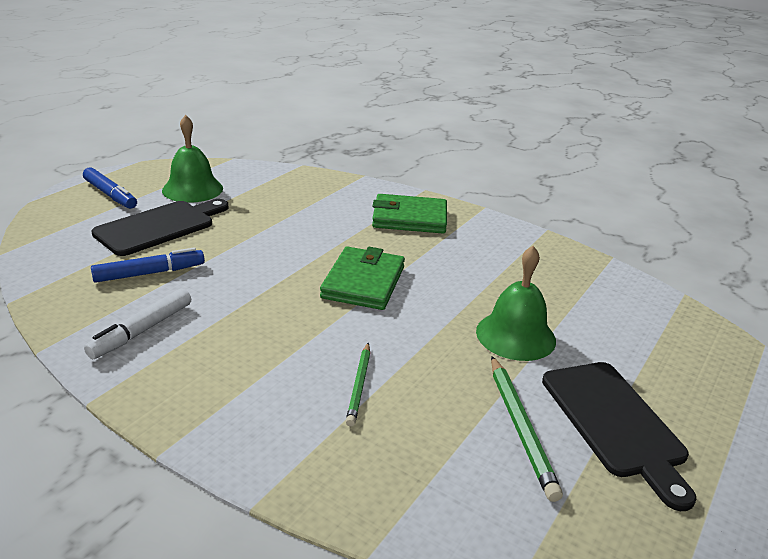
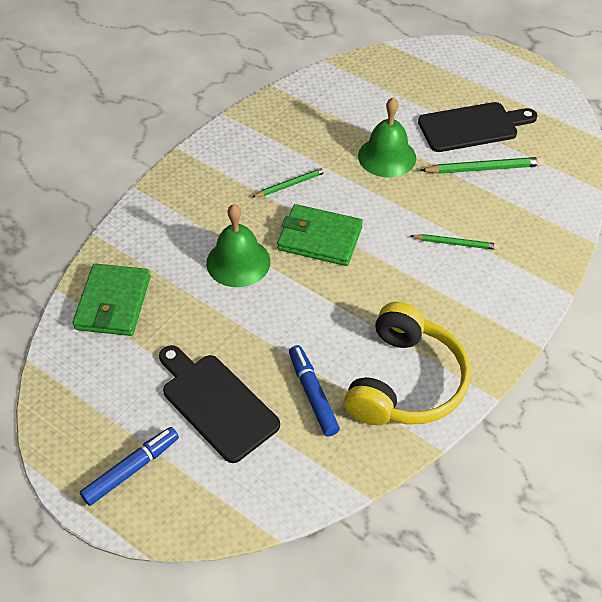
camera: 85 degrees left, 20 degrees up
(142, 331) = (405, 382): white marker -> yellow headphones
(192, 189) = (120, 388): green bell -> green bell (238, 262)
(409, 218) = (200, 202): green wallet -> green wallet (113, 303)
(446, 266) = (291, 184): none -> green pencil

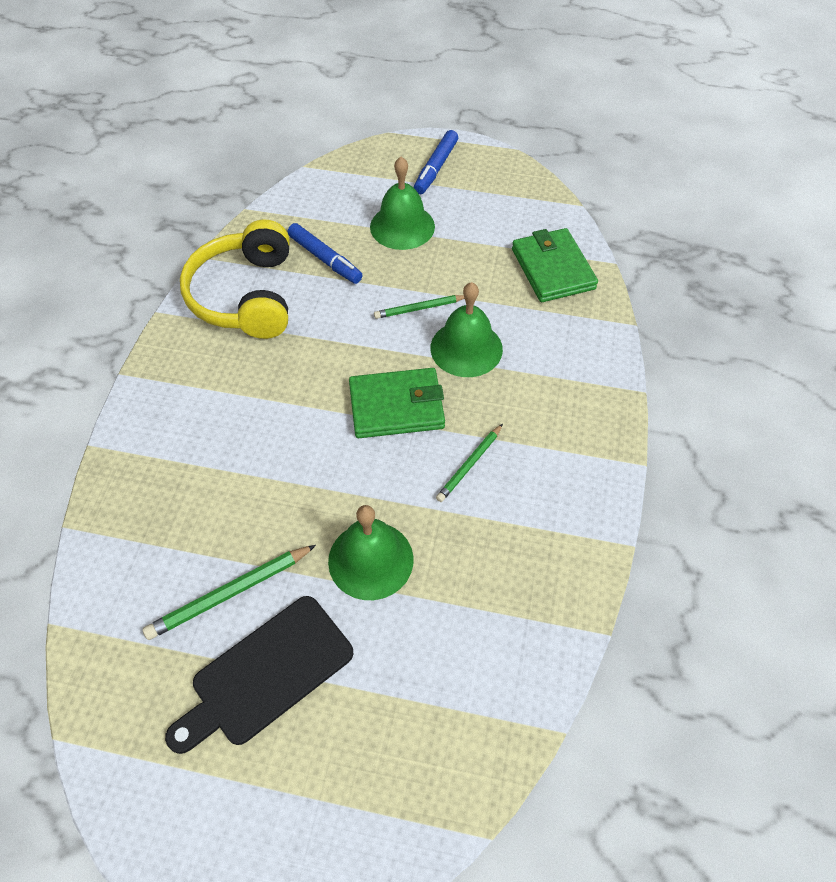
camera: 155 degrees right, 5 degrees up
(216, 403) = (402, 226): black cutting board -> green bell
(456, 243) = (237, 459): green pencil -> green pencil (419, 308)

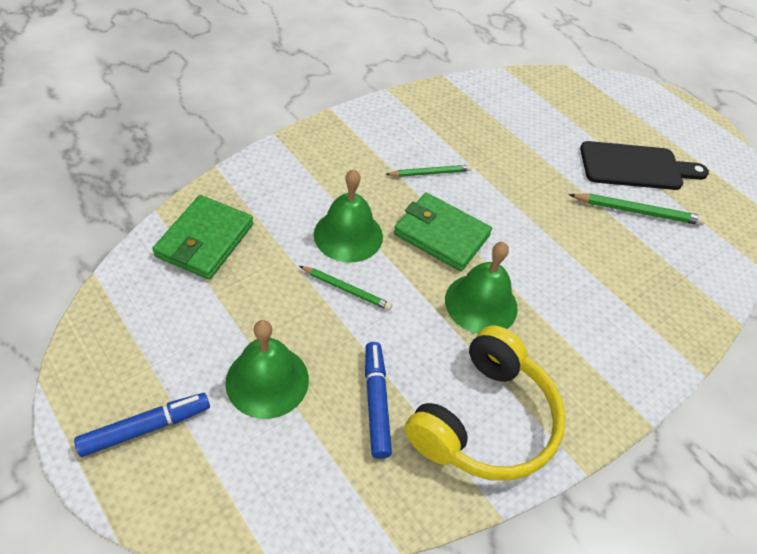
camera: 145 degrees left, 5 degrees down
(370, 560) = (538, 172): green bell -> green bell (481, 303)

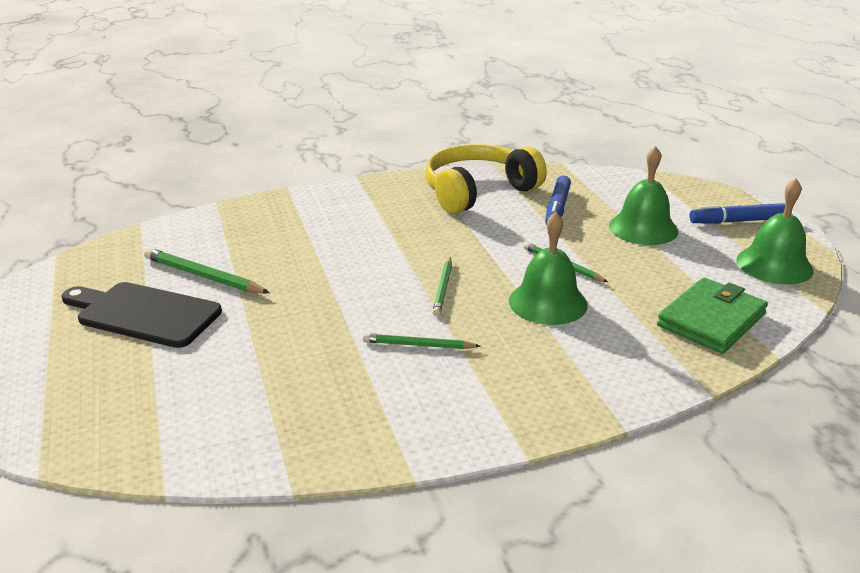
camera: 155 degrees left, 20 degrees down
(441, 235) = (443, 288): green wallet -> green pencil
(481, 303) = (437, 240): green bell -> green bell (774, 265)

